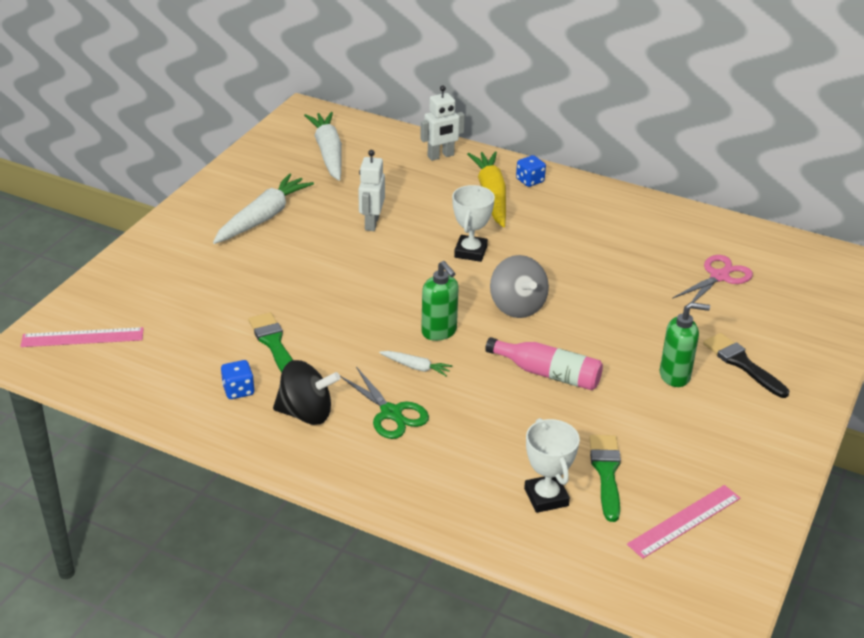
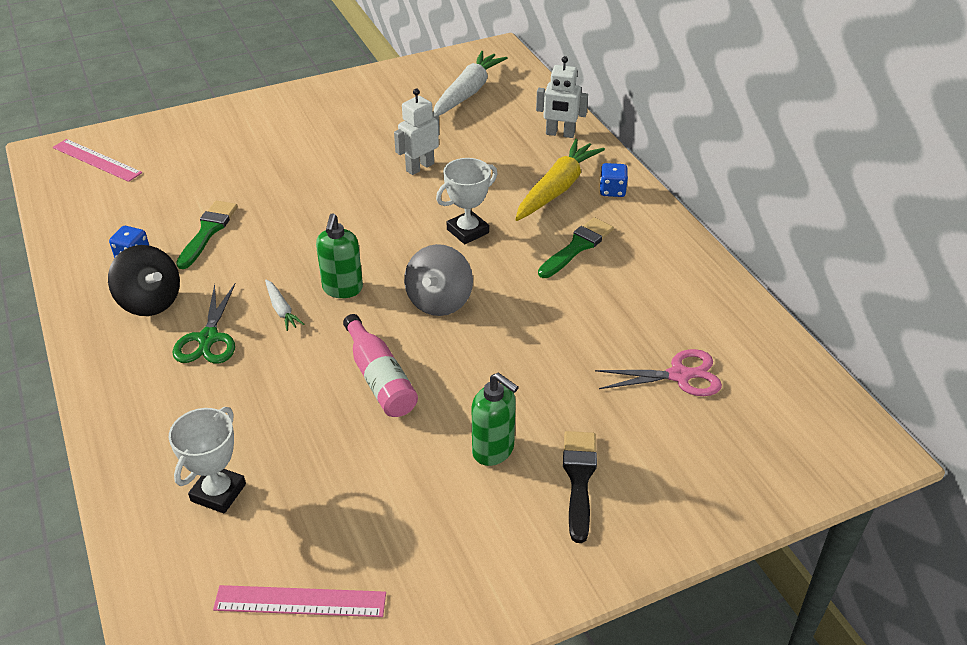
camera: 40 degrees right, 5 degrees up
(263, 218) = (343, 125): white carrot -> none
(606, 473) = (299, 504): green brush -> green brush (577, 247)

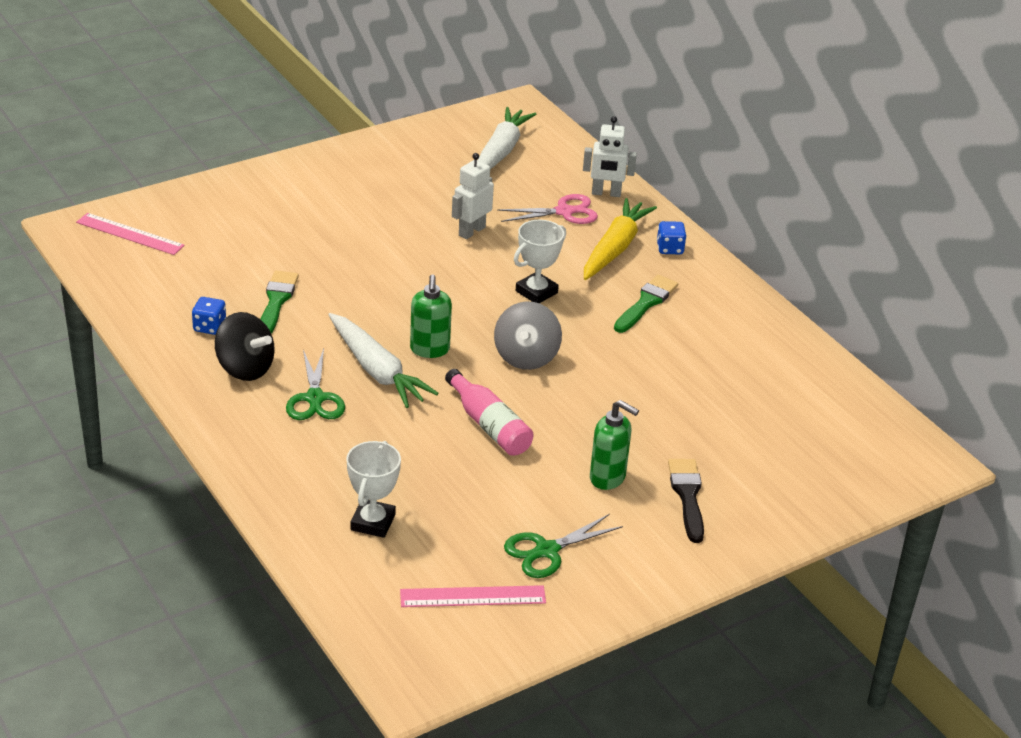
camera: 10 degrees left, 5 degrees down
(281, 310) = (376, 370): white carrot -> white carrot, size x2.12
(402, 543) = (547, 551): none -> green scissors
(679, 375) = (760, 411): pink scissors -> pink scissors (564, 212)

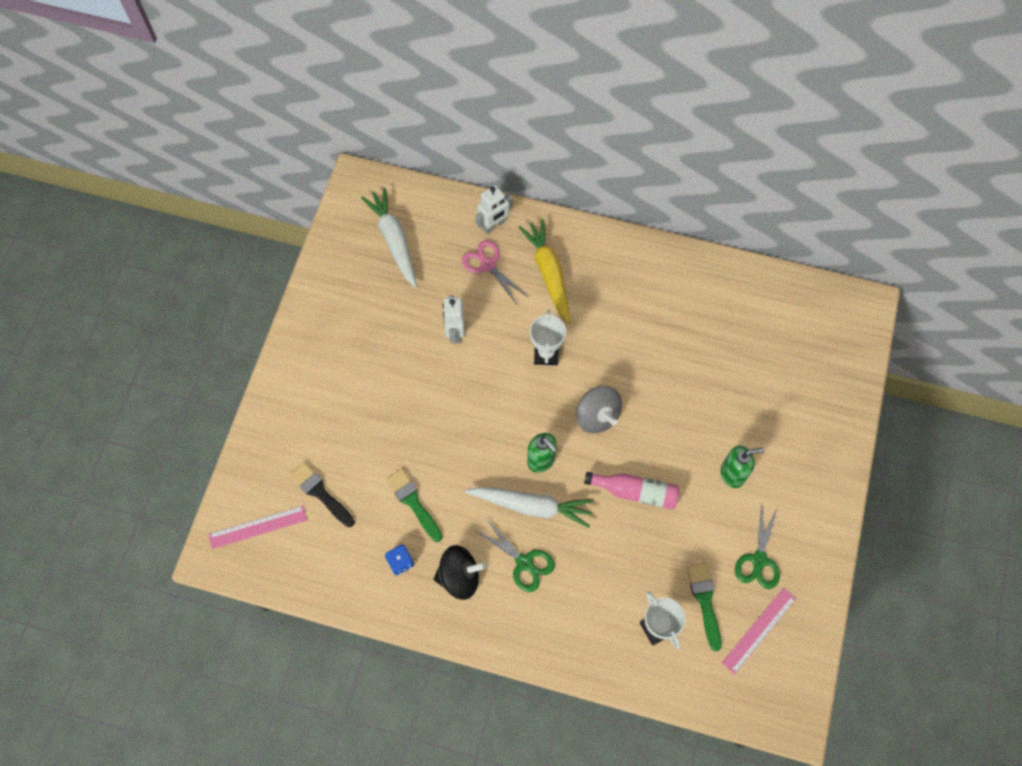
camera: 40 degrees left, 30 degrees up
(564, 212) = (488, 265): pink scissors -> pink scissors turned 75 degrees counterclockwise
(646, 303) = (612, 307): green brush -> green brush (704, 601)
(670, 248) = (577, 246): blue dice -> none
(687, 496) = (782, 449): black brush -> black brush (320, 493)

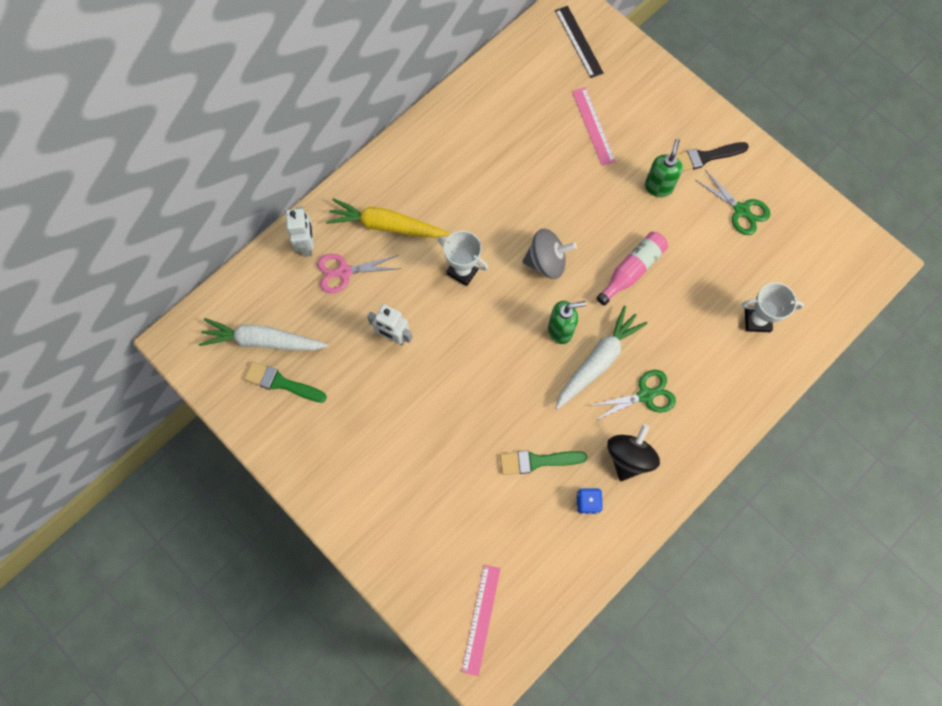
camera: 60 degrees left, 5 degrees up
(320, 493) = (480, 542): black brush -> black brush (705, 157)
(704, 601) = (753, 270): green brush -> green brush (281, 383)
(759, 630) = (798, 244): pink ruler -> pink ruler (593, 126)
(832, 331) = (578, 41): none -> black ruler

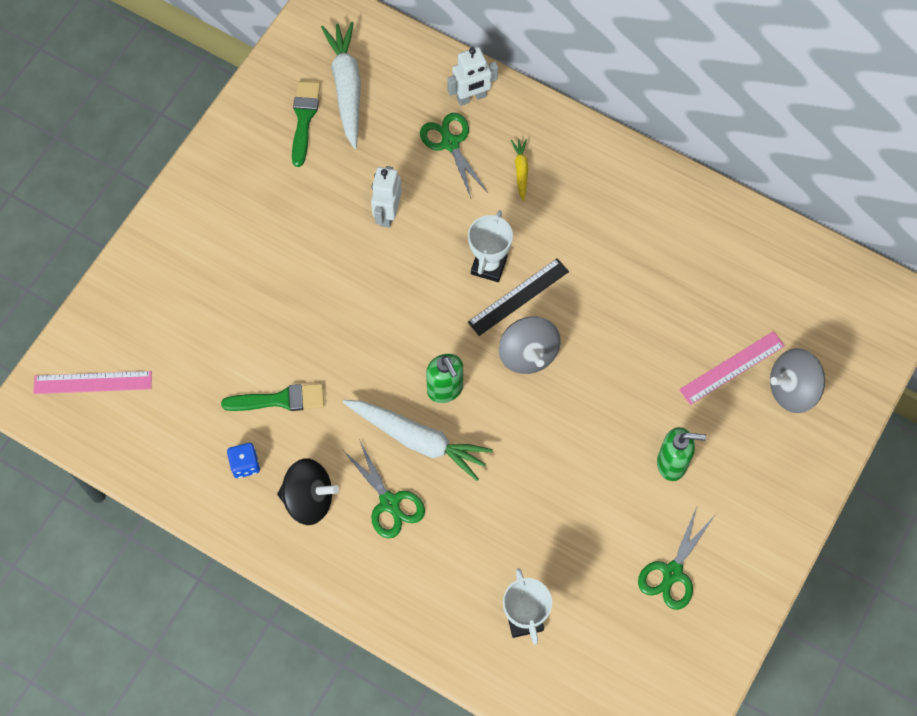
camera: 75 degrees right, 5 degrees down
(344, 272) = (450, 143): pink scissors -> green scissors
(386, 225) = (521, 171): yellow carrot -> yellow carrot, size x0.47
(537, 461) = (280, 400): green brush -> green brush turned 105 degrees clockwise
(578, 41) = (850, 323): black ruler -> black ruler (518, 296)
(620, 92) = (792, 389): none -> grey spinning top
(632, 270) = (547, 455): pink bottle -> none
(705, 157) = (734, 514): black brush -> none

